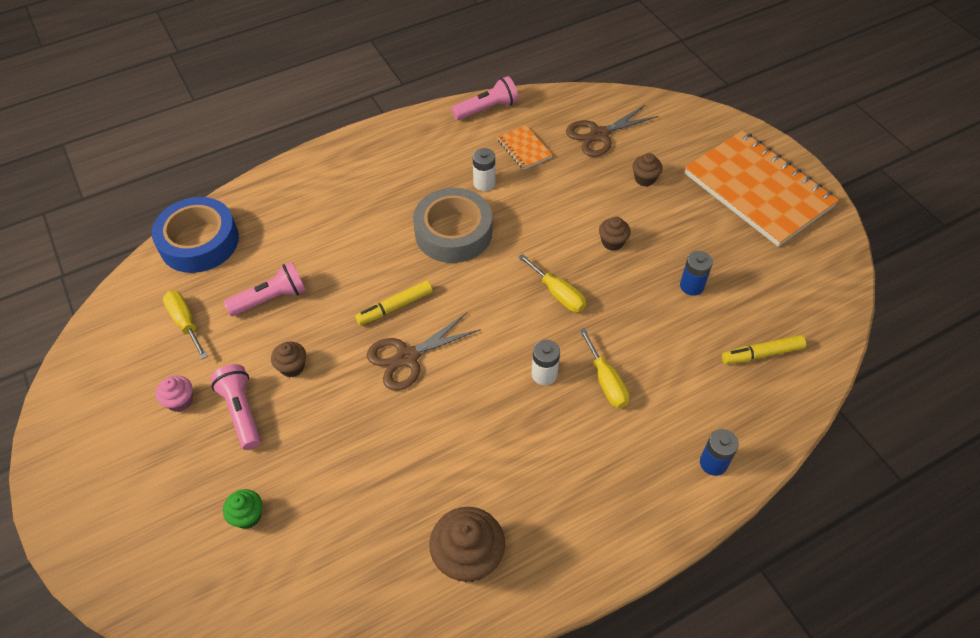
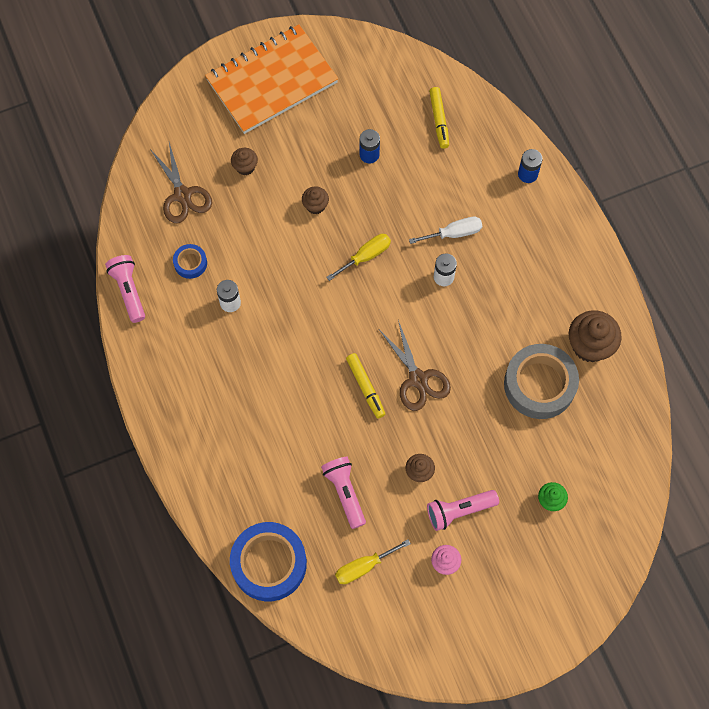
camera: 85 degrees left, 15 degrees up
(453, 232) = (287, 334): grey tape -> grey tape (539, 384)
(524, 149) = (190, 263): orange notebook -> blue tape
(606, 381) = (454, 233): yellow screwdriver -> white screwdriver

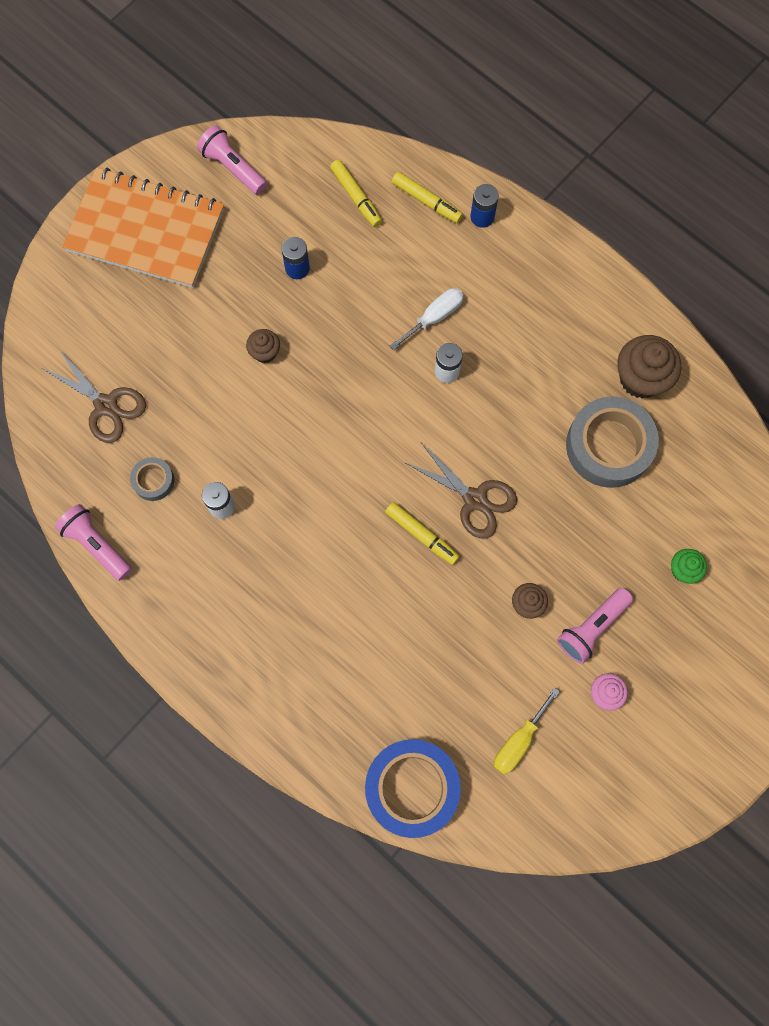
camera: 25 degrees left, 5 degrees up
(190, 263) = (153, 480): blue tape -> grey tape
(245, 167) = (163, 342): brown cupcake -> none
(272, 81) = (146, 230): orange notebook -> orange notebook turned 75 degrees clockwise
(345, 492) = (457, 666): pink flashlight -> pink flashlight (233, 168)
(366, 256) = (349, 385): yellow screwdriver -> none
(491, 145) = (426, 201): none -> yellow marker

